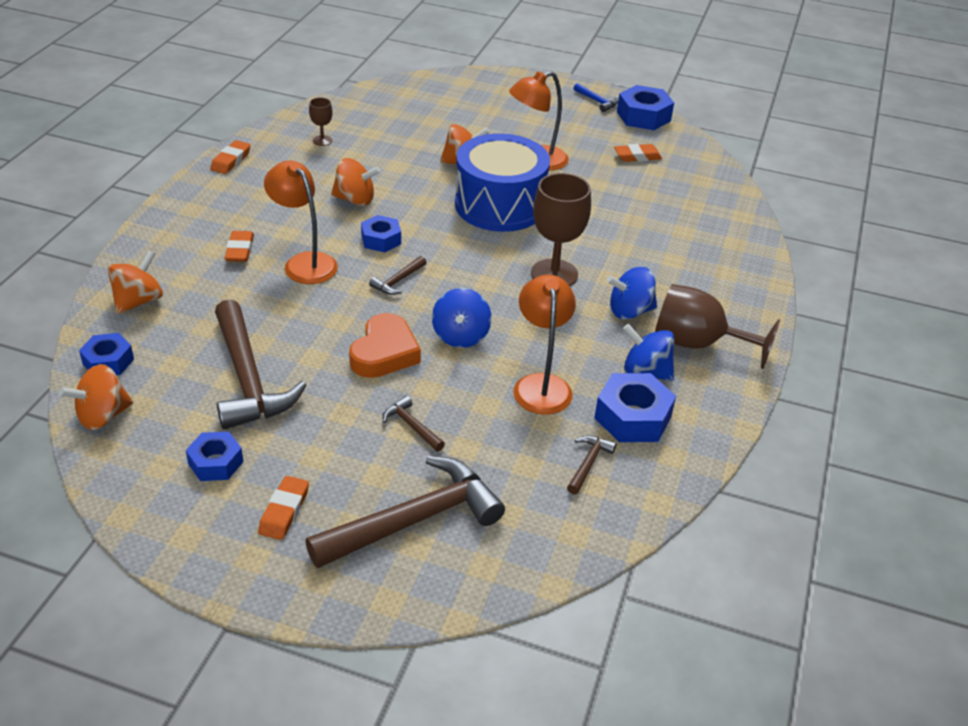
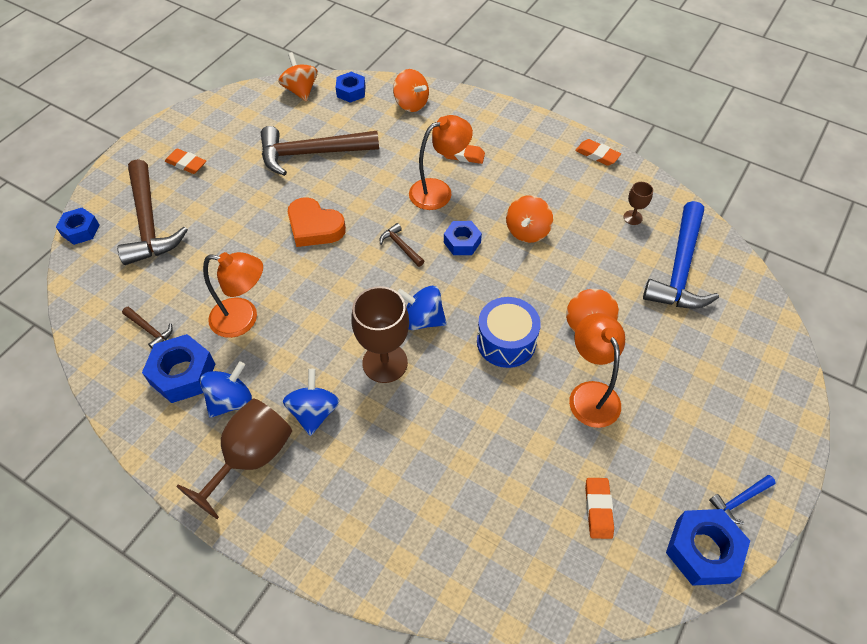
camera: 105 degrees right, 15 degrees up
(215, 462) = (240, 136): blue nut -> blue nut (80, 230)
(383, 118) = (680, 269): none -> blue hammer
(411, 426) = (232, 232): brown hammer -> none
(460, 336) = (319, 277): blue spinning top -> blue spinning top (422, 319)
(500, 205) = (506, 341): blue drum -> blue drum, size x0.64

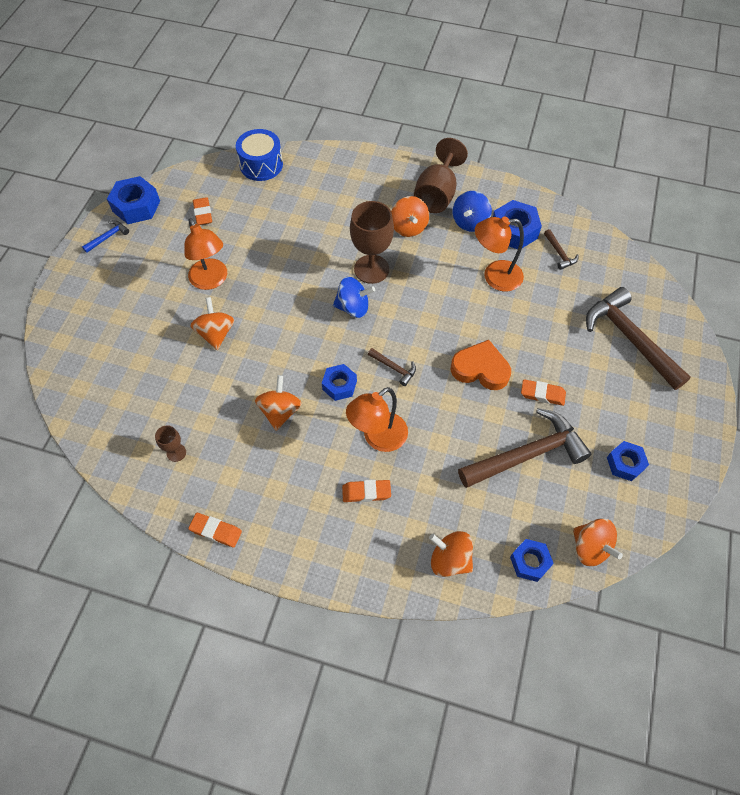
camera: 165 degrees right, 5 degrees up
(80, 230) = (682, 318): blue nut -> blue nut (625, 463)
(150, 330) = (559, 253): brown hammer -> brown hammer turned 135 degrees counterclockwise
(186, 164) = (644, 410): orange eraser -> orange eraser (542, 394)
(314, 412) = (408, 227): blue spinning top -> orange spinning top
(506, 341) = (281, 305): blue drum -> blue drum (261, 165)
(680, 269) = (132, 404): blue hammer -> none

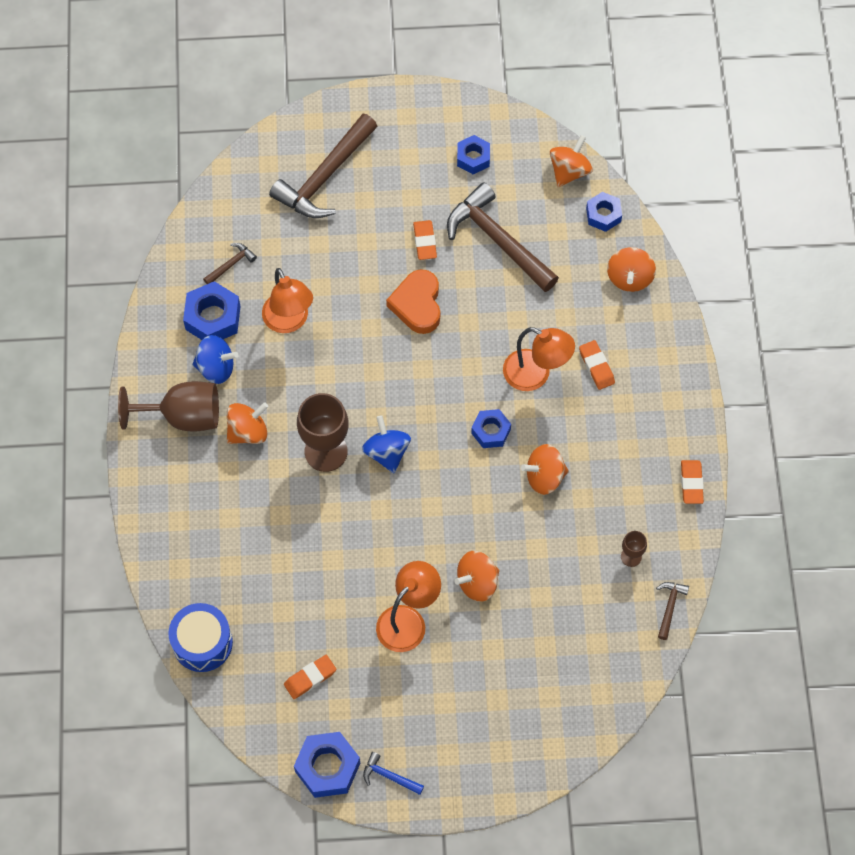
camera: 110 degrees left, 5 degrees up
(394, 368) = (449, 386): brown hammer -> brown hammer (669, 607)

